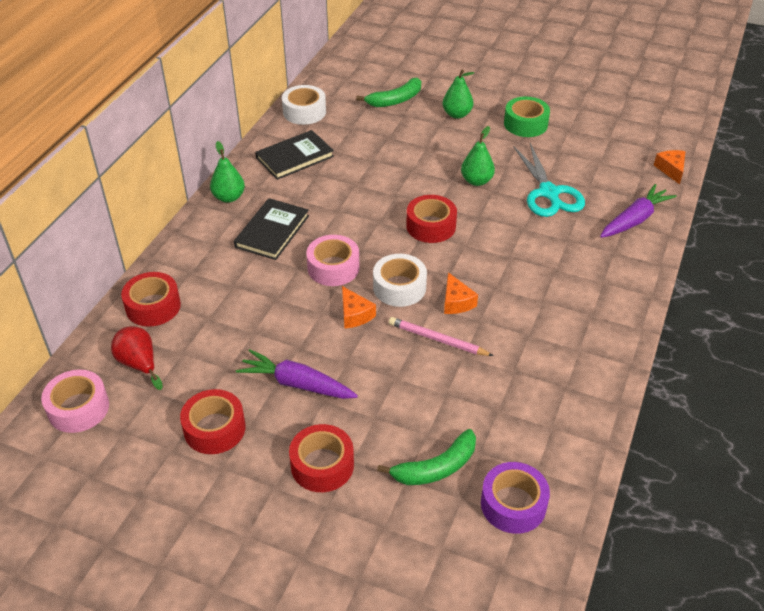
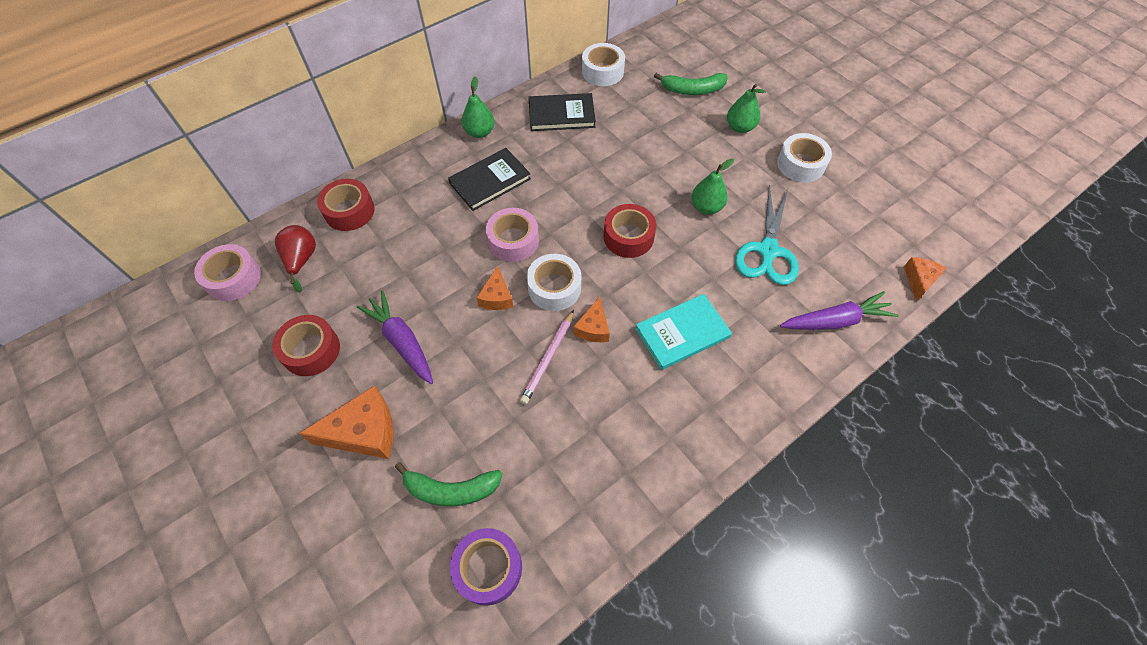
camera: 30 degrees right, 15 degrees up
(322, 465) = (364, 432): red tape -> orange cheese
(437, 339) = (548, 358): pink pencil -> pink pencil turned 120 degrees counterclockwise
(525, 124) = (800, 164): green tape -> white tape
(530, 275) = (682, 333): none -> turquoise book

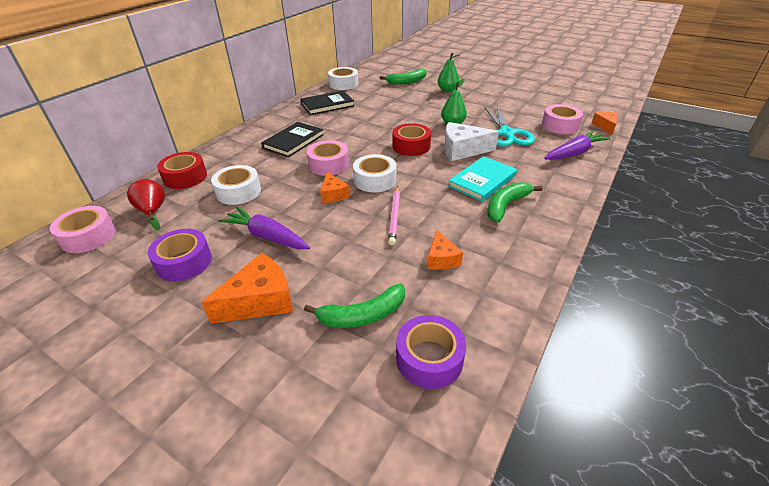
camera: 20 degrees left, 20 degrees down
(311, 350) = (184, 262): red tape -> purple tape
(480, 132) = (272, 122): green pear -> none
(593, 328) = (417, 193): orange cheese -> orange cheese (441, 259)
(686, 387) = (506, 205): none -> green banana
(689, 266) = (462, 150): none -> white cheese
(800, 164) = (496, 97): white tape -> white tape (238, 192)
(854, 257) = (560, 125): none -> pink tape

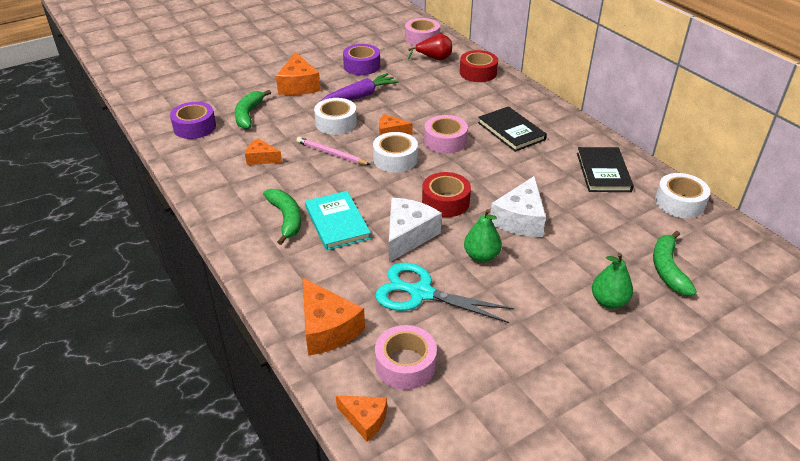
camera: 115 degrees right, 0 degrees up
(238, 192) = (434, 92): white tape -> white tape (336, 123)
(404, 120) = (520, 219): none -> white cheese
(574, 153) = (327, 328): purple carrot -> orange cheese

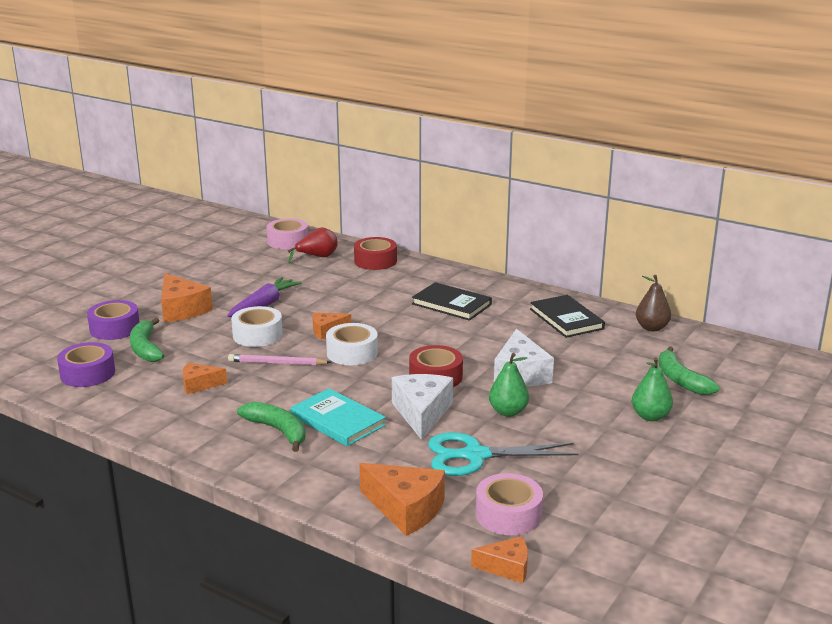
camera: 25 degrees left, 15 degrees down
(362, 66) = (241, 278): purple tape -> purple tape (114, 328)
(445, 141) = (391, 326): pink tape -> none
(679, 203) = (651, 328): white tape -> brown pear

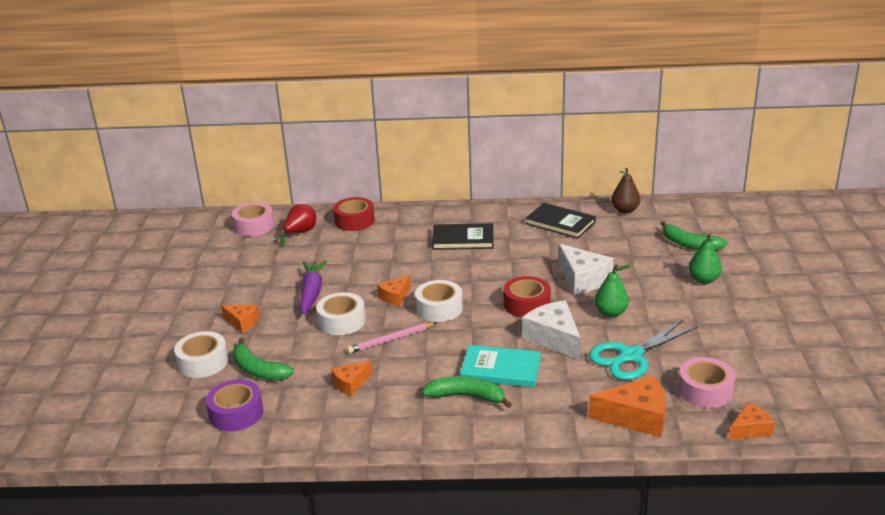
camera: 30 degrees left, 5 degrees up
(114, 328) = (203, 362): purple tape -> white tape
(181, 309) = (242, 322): orange cheese -> orange cheese, size x0.59

